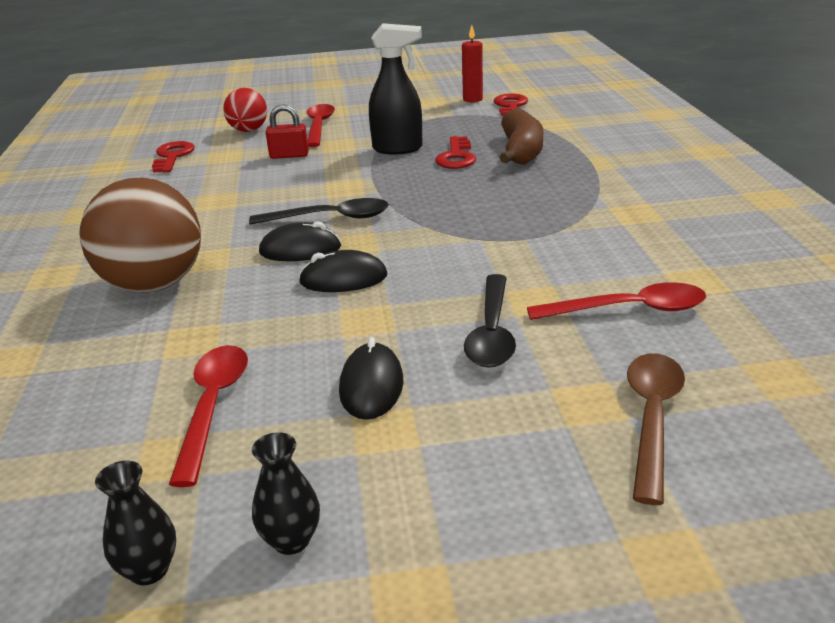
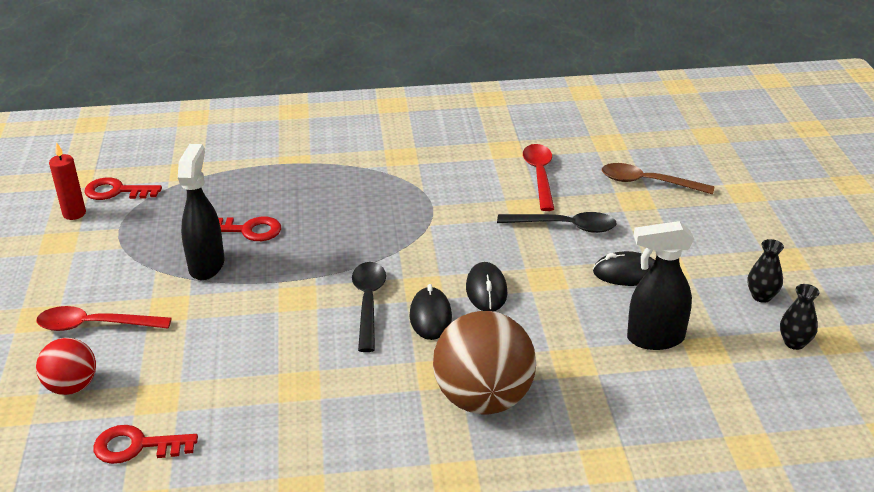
camera: 90 degrees left, 5 degrees up
(213, 406) = (654, 339): red spoon -> black spray bottle
(289, 155) = (187, 342): red padlock -> none
(521, 151) = (251, 194): brown banana -> none

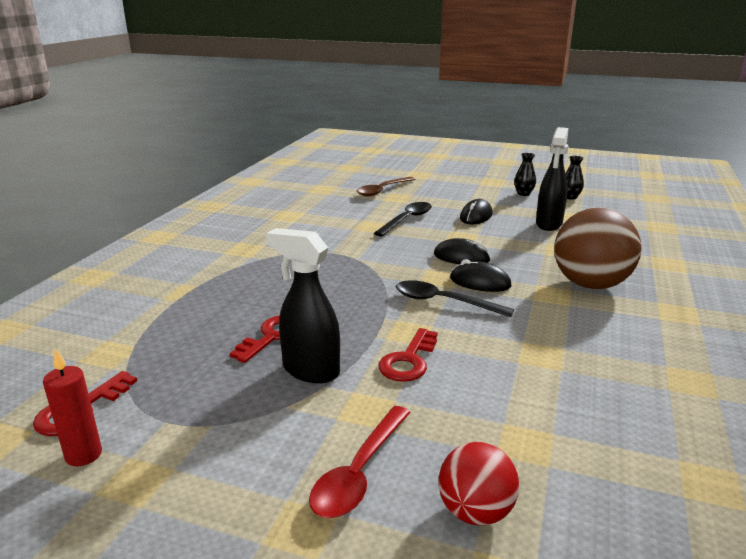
camera: 65 degrees left, 10 degrees down
(137, 446) = (607, 471): red key -> red key (409, 360)
(539, 175) = (337, 213): red spoon -> none

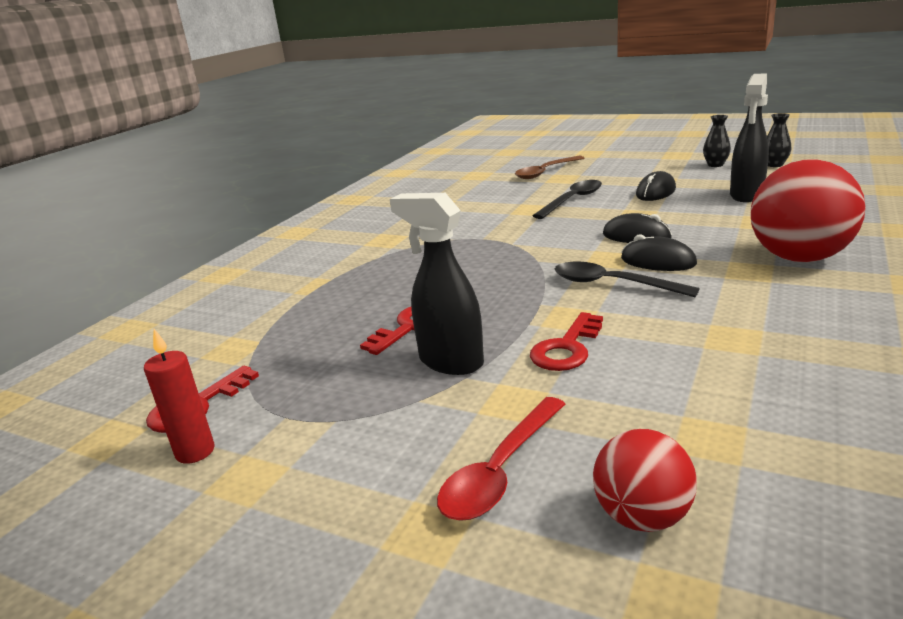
camera: 10 degrees right, 0 degrees up
(590, 284) = (799, 258): brown ball -> red ball

